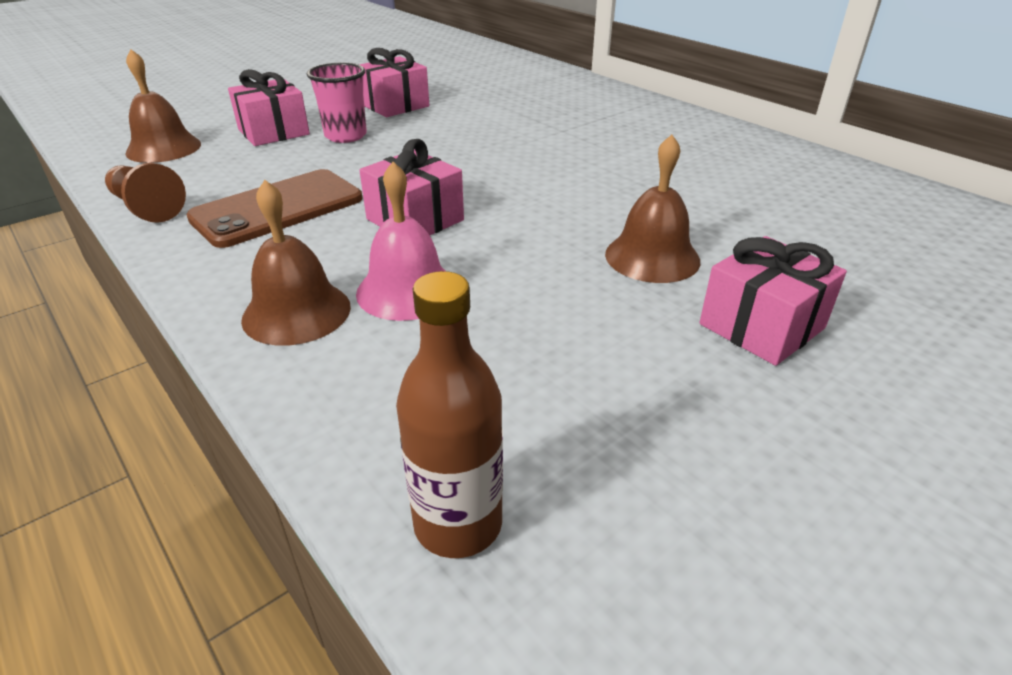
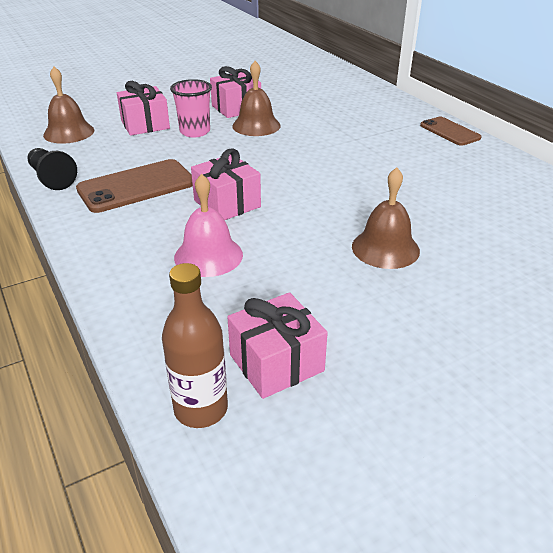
camera: 10 degrees right, 0 degrees up
(147, 208) = (52, 178): brown pawn -> black pawn
(296, 312) = (134, 263): brown bell -> brown bell (256, 125)
(676, 115) = (449, 131): none -> brown phone
(761, 326) = (443, 308): pink gift -> pink gift (276, 363)

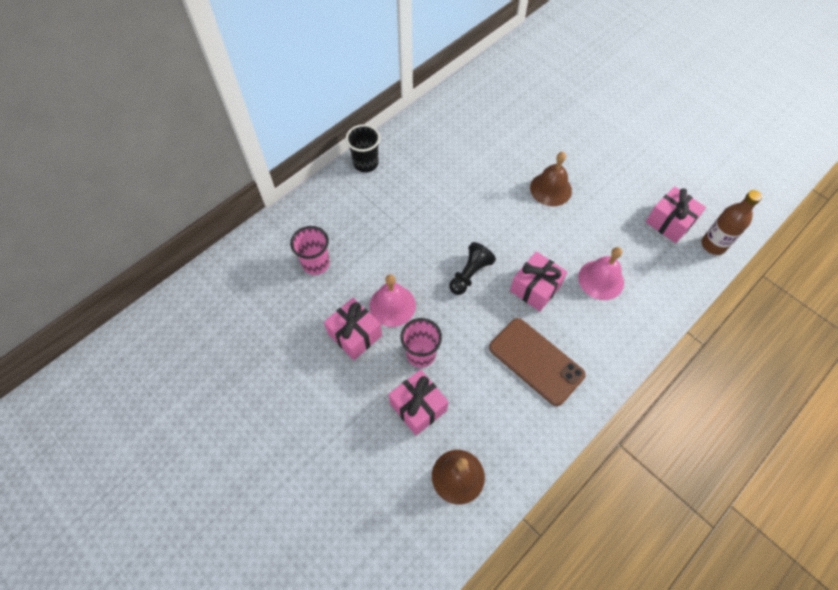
camera: 105 degrees left, 25 degrees up
(52, 178) = (550, 438): black pawn -> black pawn (470, 274)
(256, 125) = (392, 305): brown bell -> pink bell
(322, 100) = (316, 263): none -> pink cup
(449, 131) = (366, 163): brown phone -> black cup

